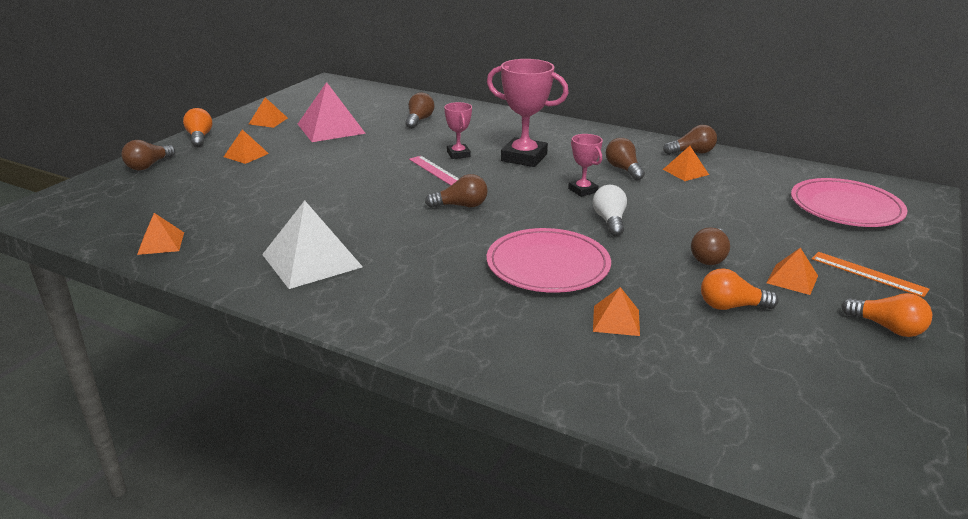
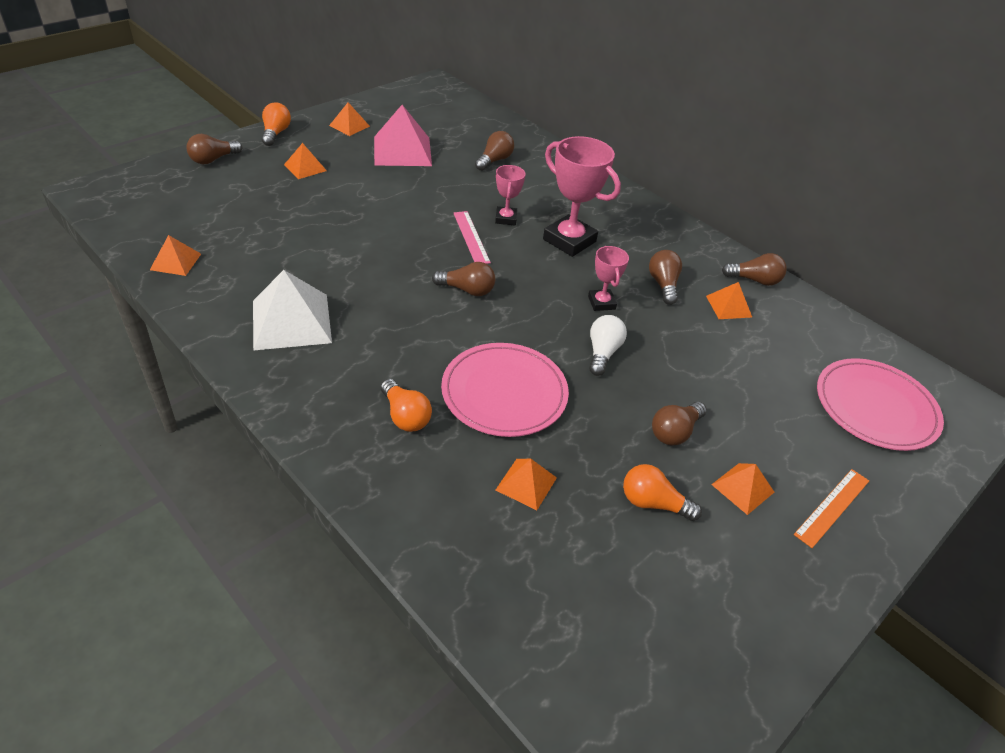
camera: 15 degrees right, 15 degrees up
(868, 274) = (832, 507): orange ruler -> orange ruler turned 75 degrees clockwise
(887, 327) = (799, 584): orange light bulb -> orange light bulb (405, 416)

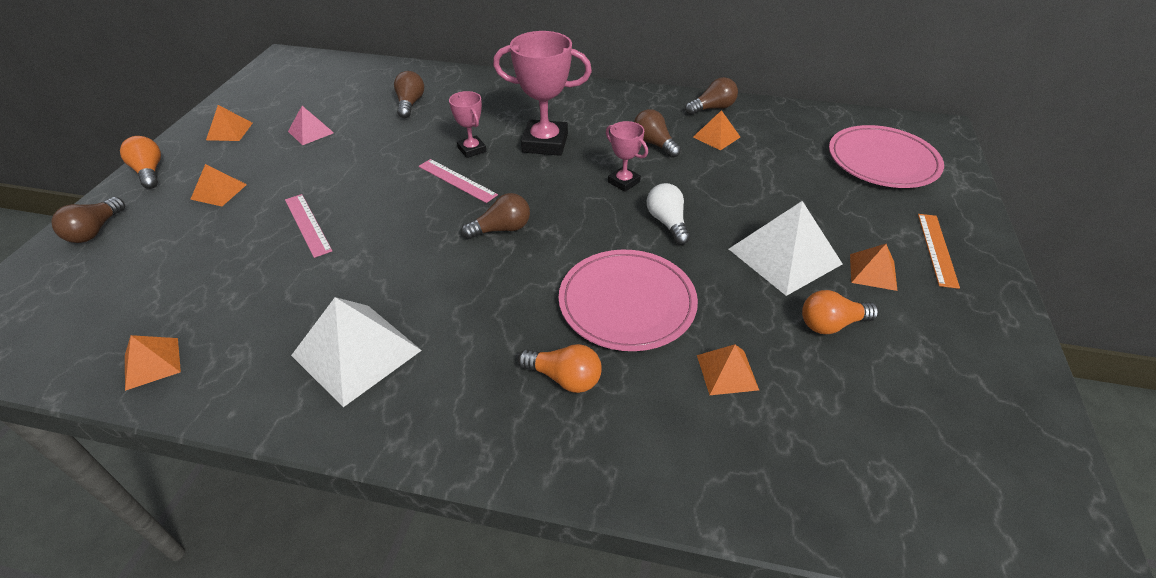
camera: 30 degrees left, 0 degrees up
(339, 219) = (307, 224): none -> pink ruler
(402, 151) = (311, 132): pink pyramid -> pink pyramid, size x0.53
(675, 432) = (784, 256): brown light bulb -> white pyramid

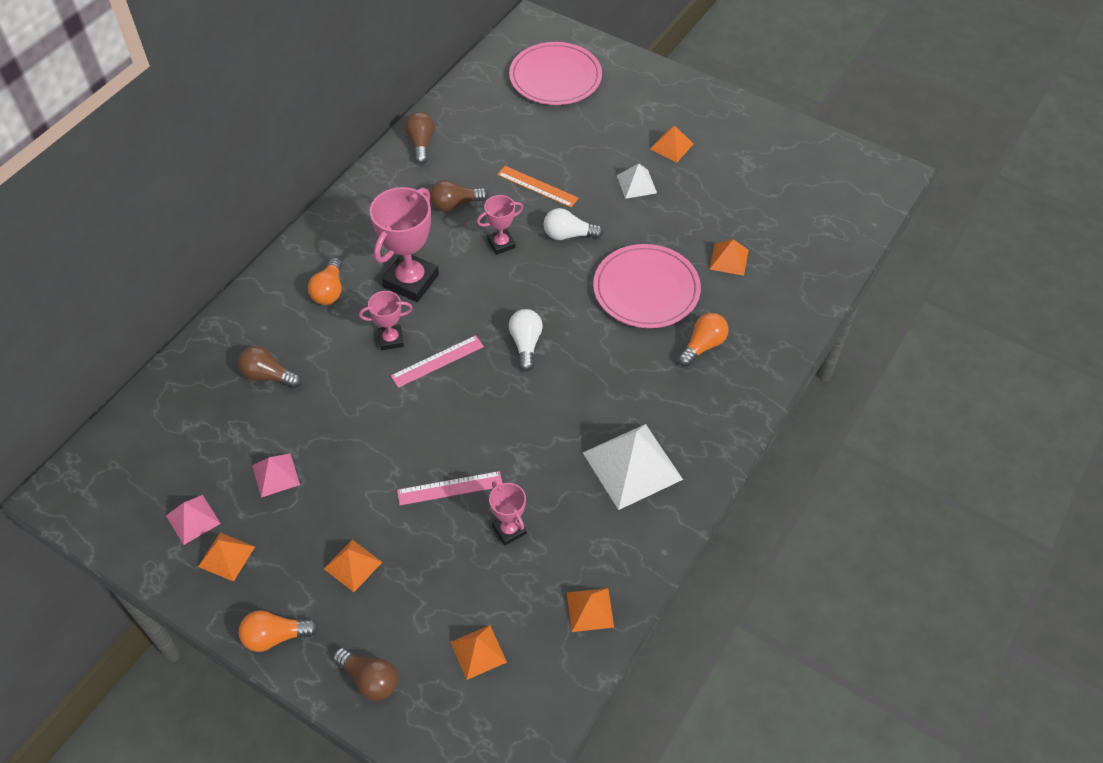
camera: 70 degrees left, 10 degrees up
(259, 275) = (509, 530): none -> pink trophy
(264, 109) = (193, 519): none -> pink pyramid
(501, 229) = (526, 344): brown light bulb -> white light bulb
(716, 137) = (468, 159): orange pyramid -> orange pyramid (478, 652)
(784, 256) = (636, 184): white pyramid -> white pyramid, size x0.53
(831, 324) = (709, 190): orange light bulb -> orange light bulb (329, 290)
(937, 249) = (664, 103): orange ruler -> orange ruler (537, 186)

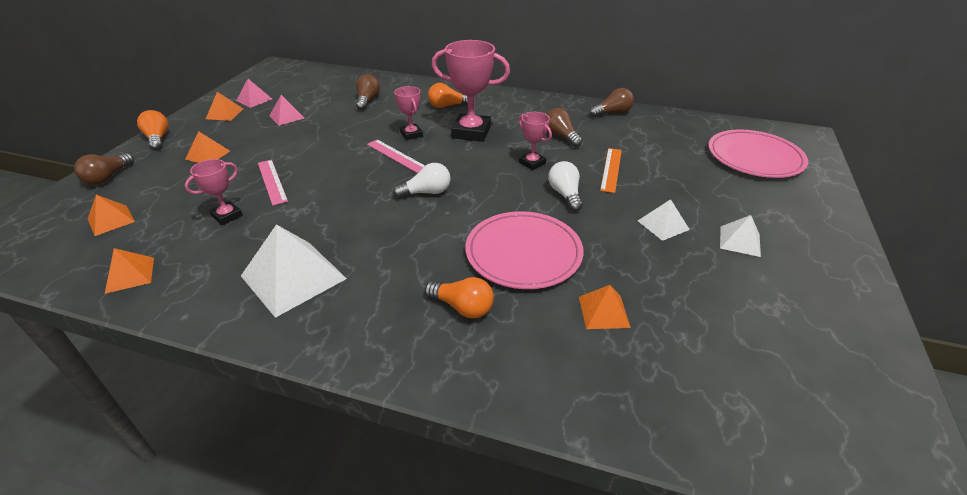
camera: 75 degrees right, 15 degrees down
(671, 146) = (740, 241): orange pyramid -> white pyramid

